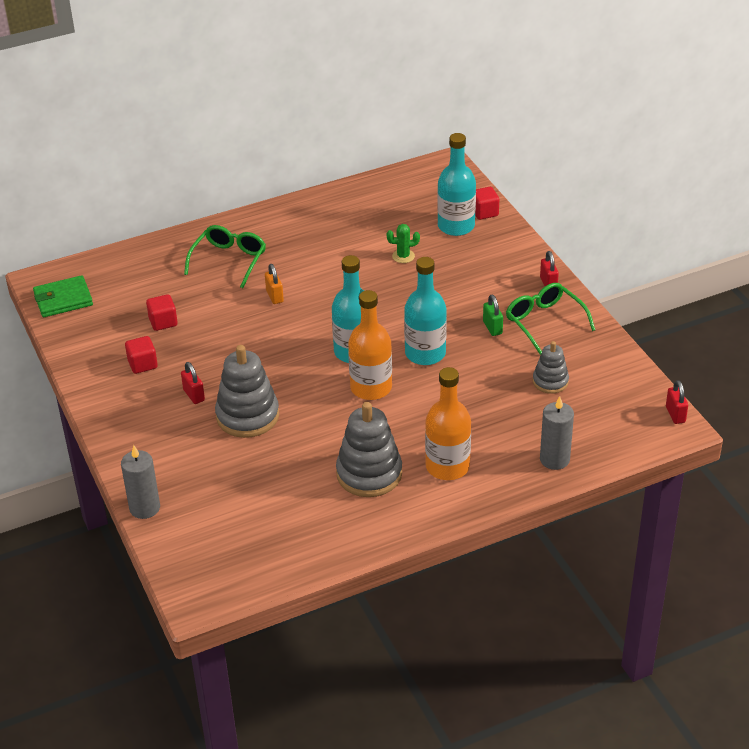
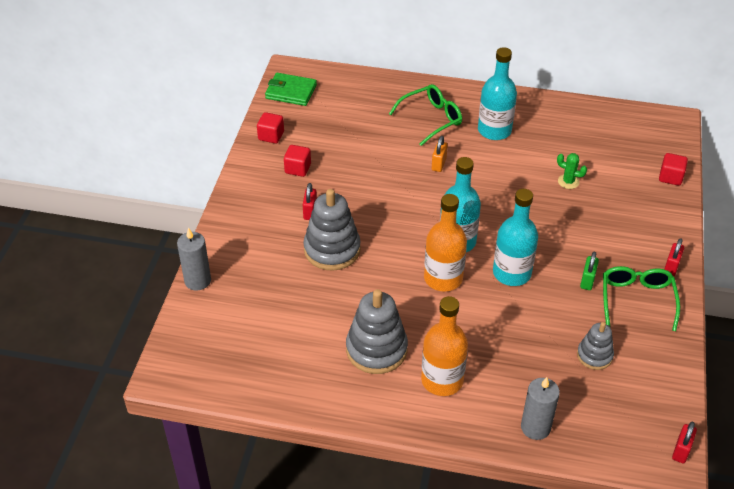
camera: 35 degrees right, 5 degrees up
(163, 322) = (341, 143): red cube -> red cube (271, 136)
(456, 226) = (635, 177): turquoise bottle -> turquoise bottle (494, 130)

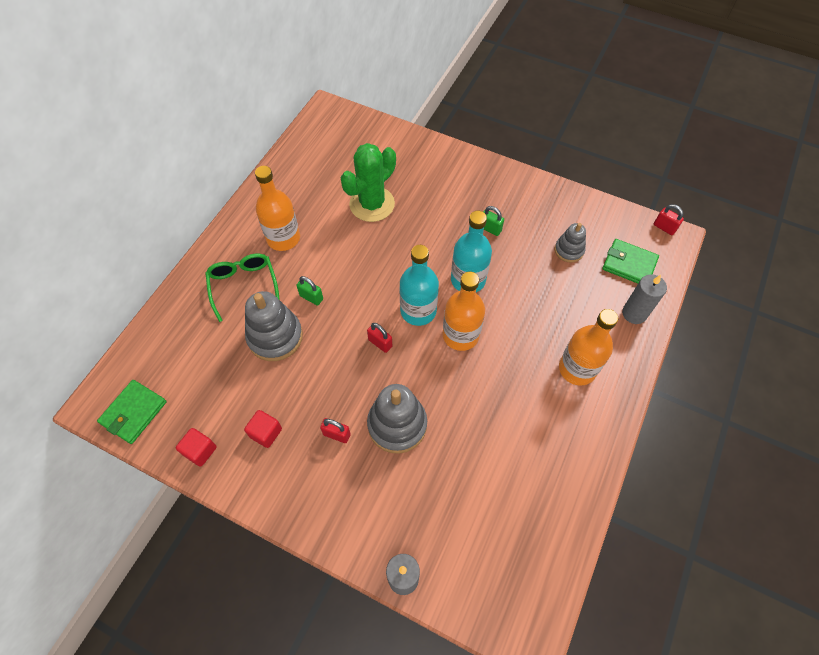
camera: 75 degrees left, 15 degrees up
(376, 349) = (533, 414): grey stacking toy -> grey stacking toy (275, 337)
(438, 164) = (311, 297): orange padlock -> green padlock
(494, 130) = (283, 238): turquoise bottle -> orange bottle
(568, 181) = (372, 204): green cactus -> green cactus, size x2.30
(604, 417) = (629, 264): none -> green wallet
(637, 299) = (517, 203): green glasses -> none
(670, 177) = (391, 135): red cube -> none
(671, 267) = (489, 170): red padlock -> red padlock (380, 343)

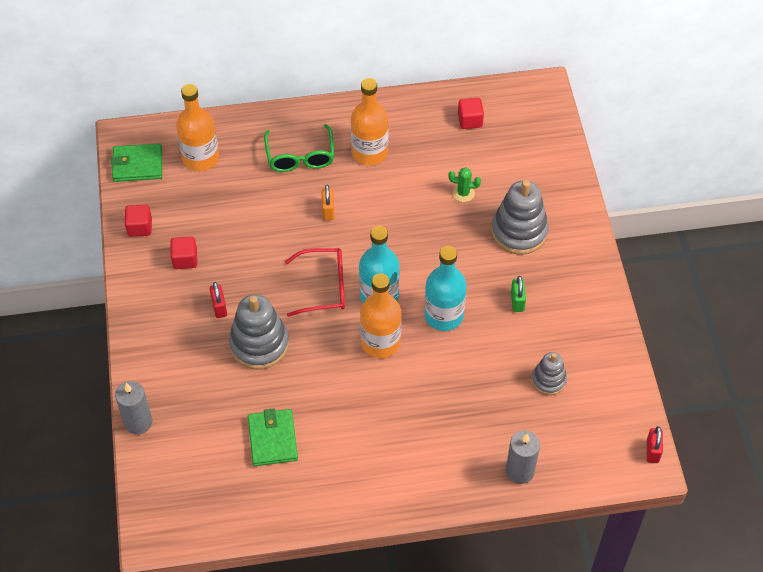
camera: 55 degrees right, 5 degrees down
(243, 285) = (300, 157): green glasses -> green glasses turned 135 degrees clockwise
(275, 337) = (271, 210): grey stacking toy -> grey stacking toy (519, 231)
(311, 297) = (328, 211): green padlock -> orange padlock
(313, 163) = (470, 120): none -> red cube
(372, 204) = (463, 193): green cactus -> green cactus, size x0.43
(380, 343) = (324, 287): red padlock -> red glasses
(577, 369) = (419, 452): orange bottle -> orange bottle (200, 158)
(629, 264) = (576, 440): green wallet -> green wallet (273, 439)

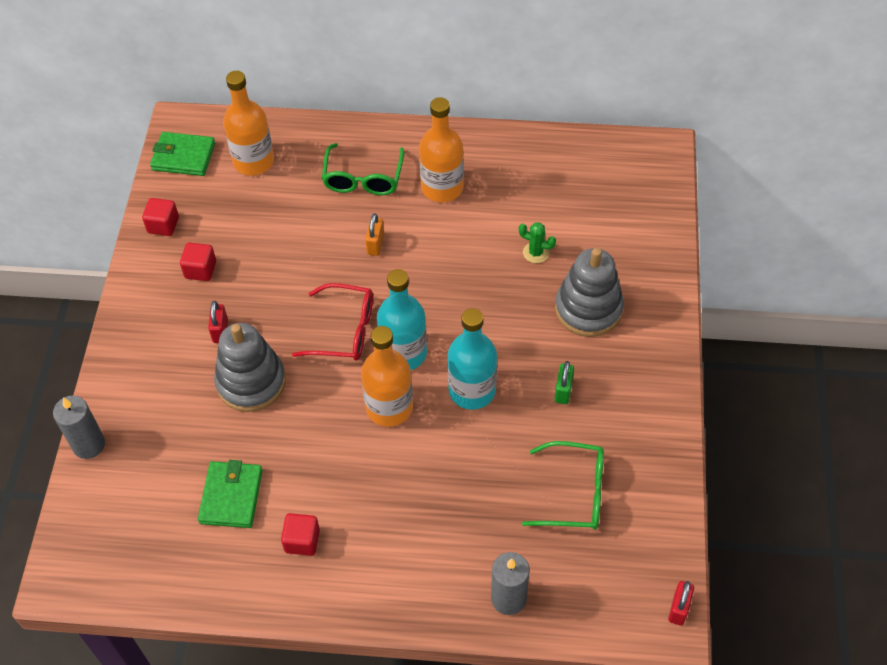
camera: 15 degrees right, 0 degrees up
(470, 120) = (567, 171): red cube -> red cube (302, 541)
(548, 380) = (574, 493): grey stacking toy -> green glasses

